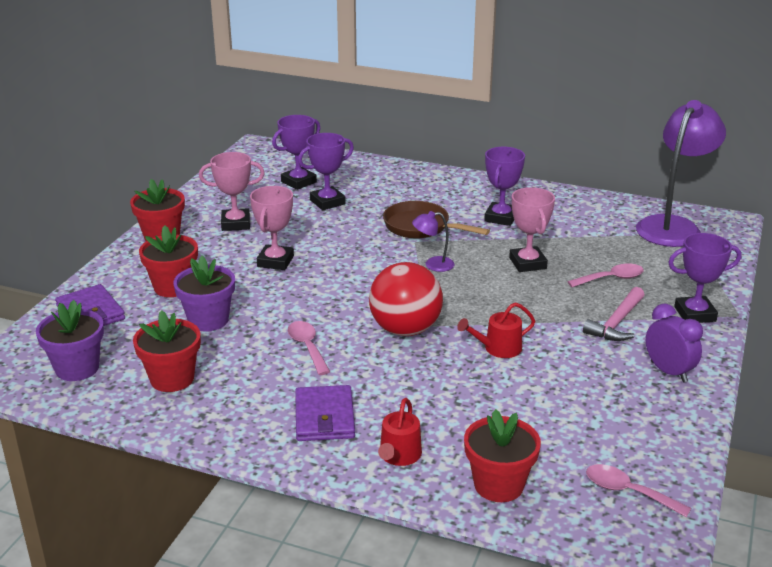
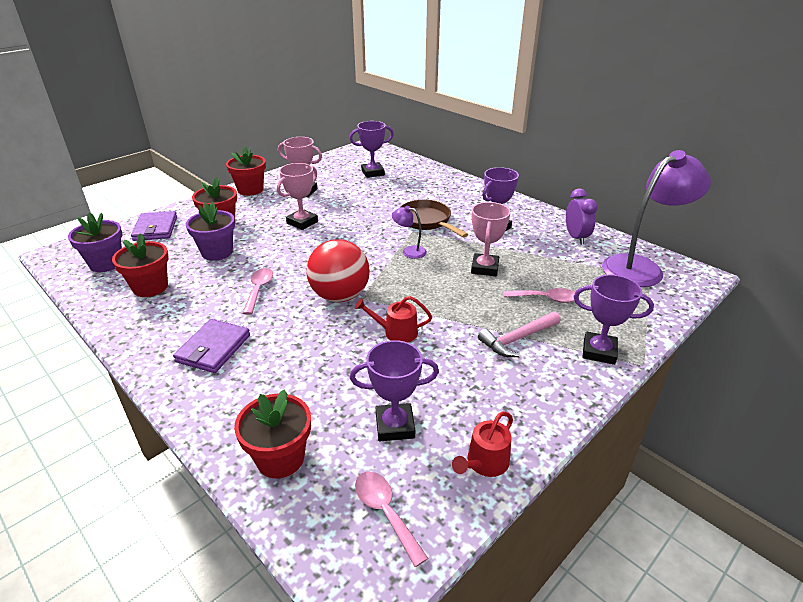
camera: 25 degrees right, 5 degrees up
(327, 202) = (378, 190): purple trophy -> purple trophy (395, 426)
(399, 455) = (231, 400): red watering can -> red watering can (484, 463)
(668, 372) = (528, 400): purple clock -> purple clock (576, 237)

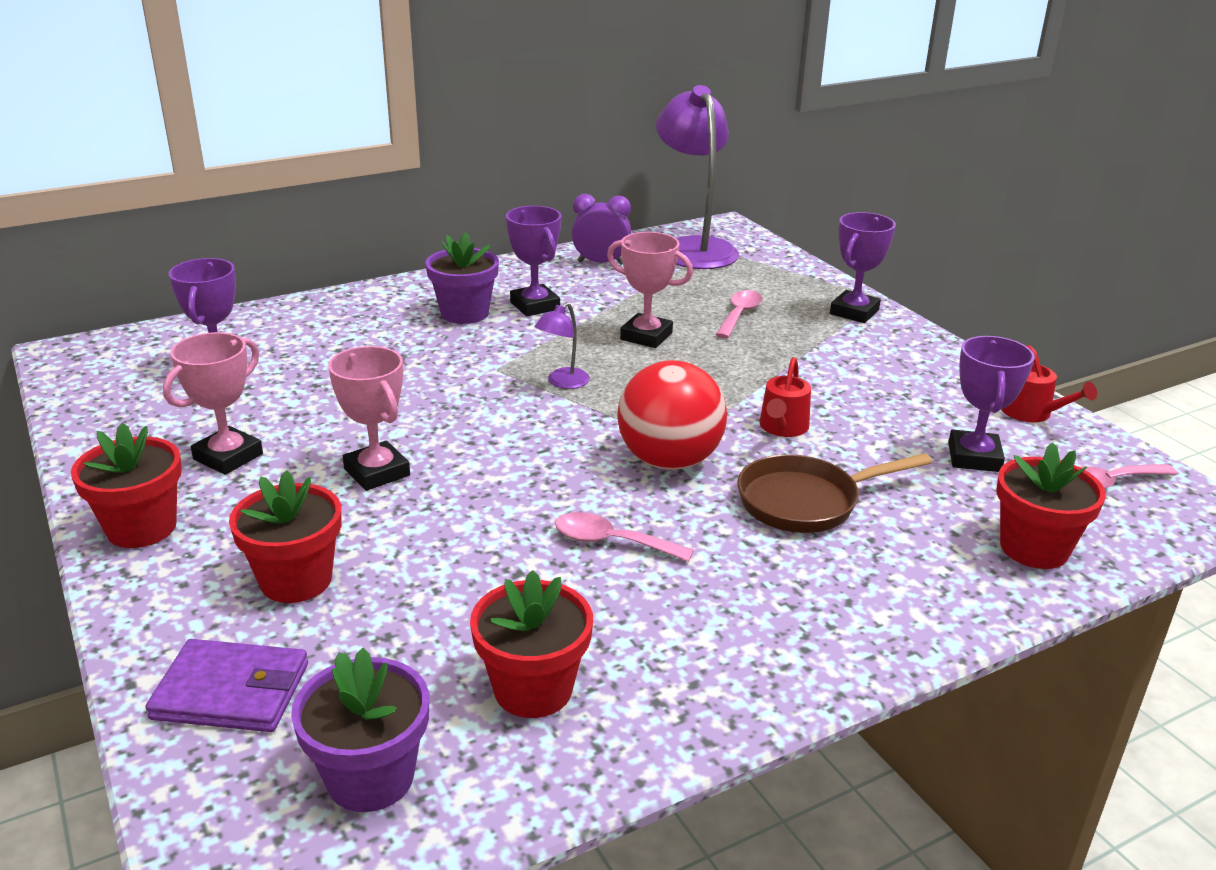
camera: 75 degrees left, 5 degrees down
(213, 348) = (781, 601): purple wallet -> none
(217, 252) = (431, 589): purple flower pot -> purple flower pot (464, 313)
(427, 221) = (473, 352): brown pan -> brown pan (806, 502)
(517, 339) = (819, 350): pink hammer -> none

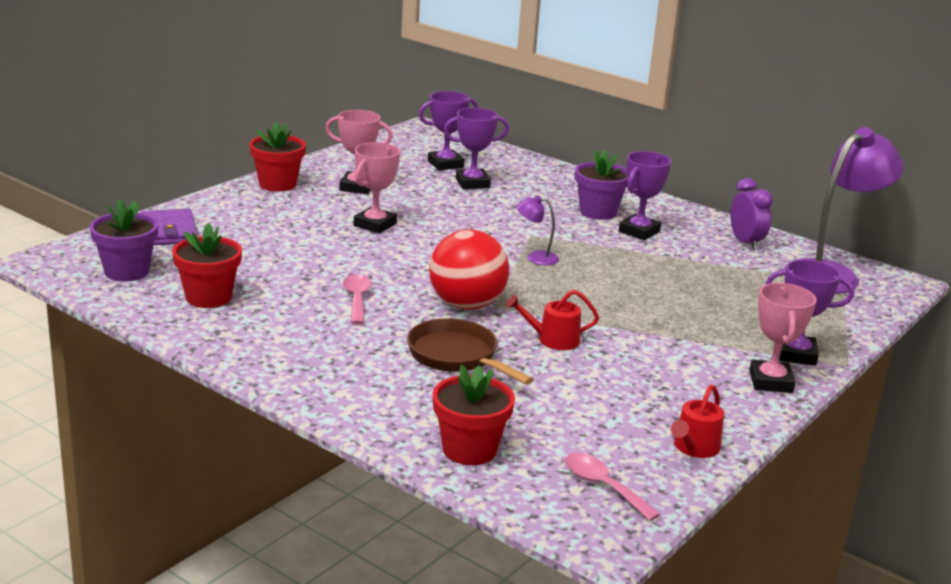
camera: 65 degrees right, 5 degrees down
(296, 580) = (260, 226): red flower pot -> none
(646, 336) = (639, 275): pink trophy -> pink trophy (770, 382)
(739, 315) = (723, 306): pink spoon -> none
(974, 457) = (585, 421): purple trophy -> purple trophy (472, 183)

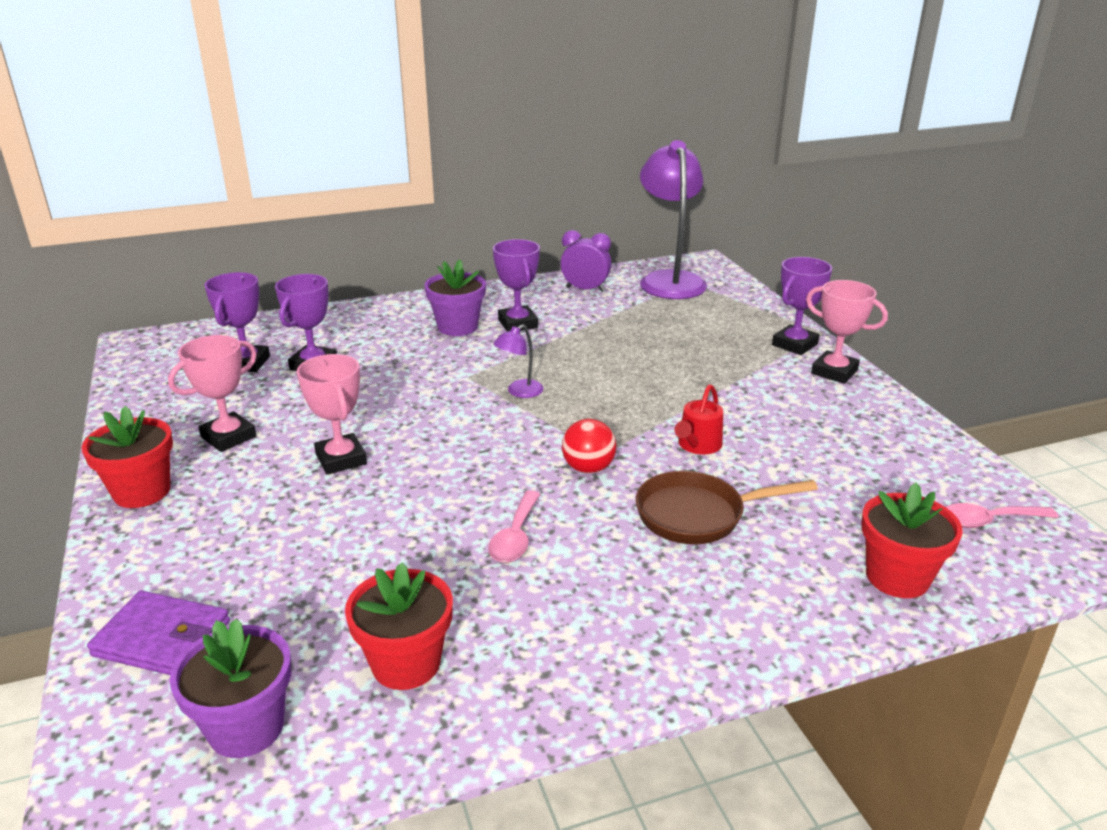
camera: 55 degrees left, 5 degrees up
(357, 299) = (515, 537): pink spoon -> pink spoon turned 105 degrees counterclockwise
(466, 305) = (588, 468): red ball -> red ball, size x0.58
(694, 448) = (932, 448): red watering can -> none

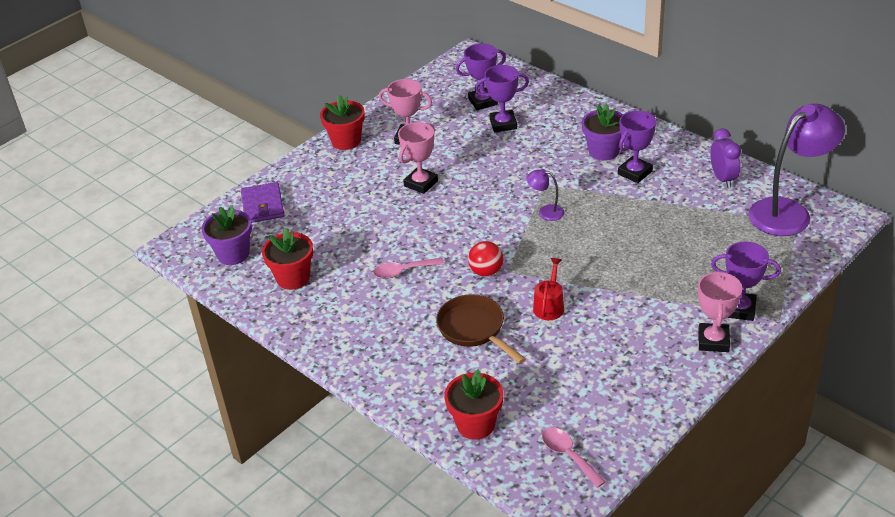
camera: 65 degrees right, 10 degrees up
(697, 445) = (549, 306): red watering can -> red watering can turned 105 degrees clockwise

